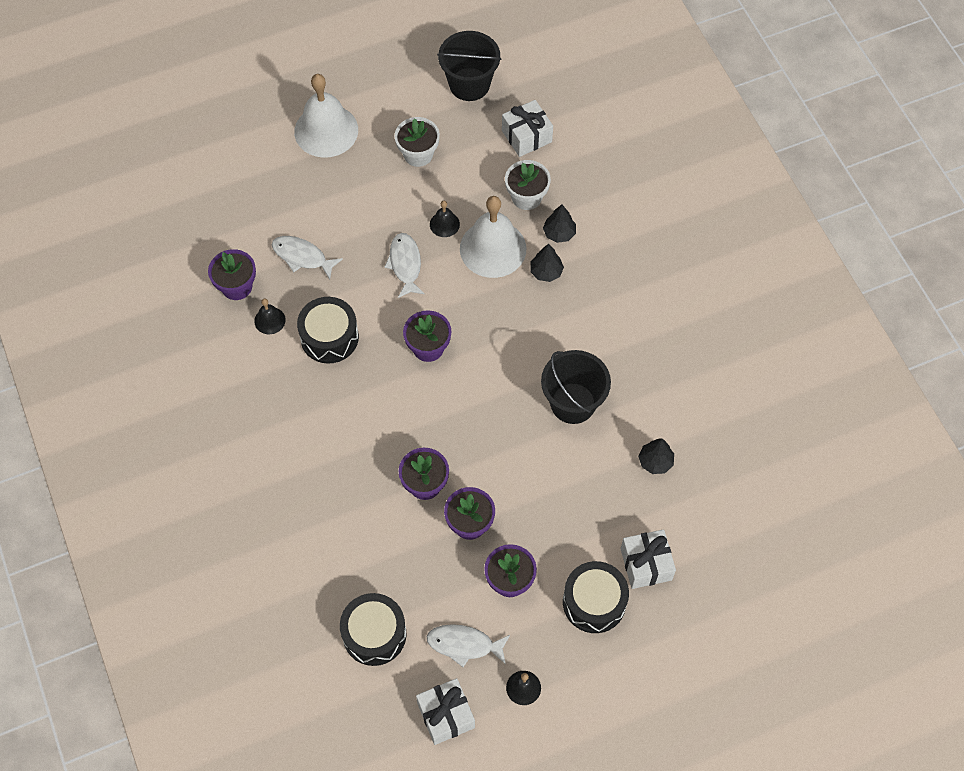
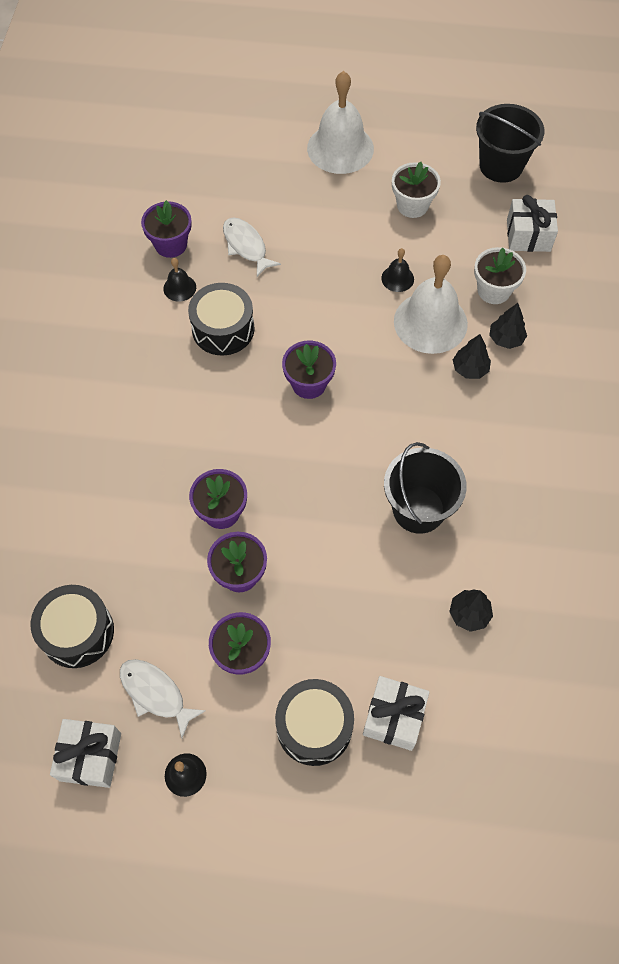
camera: 30 degrees right, 0 degrees up
(405, 264) = (336, 297): white fish -> none

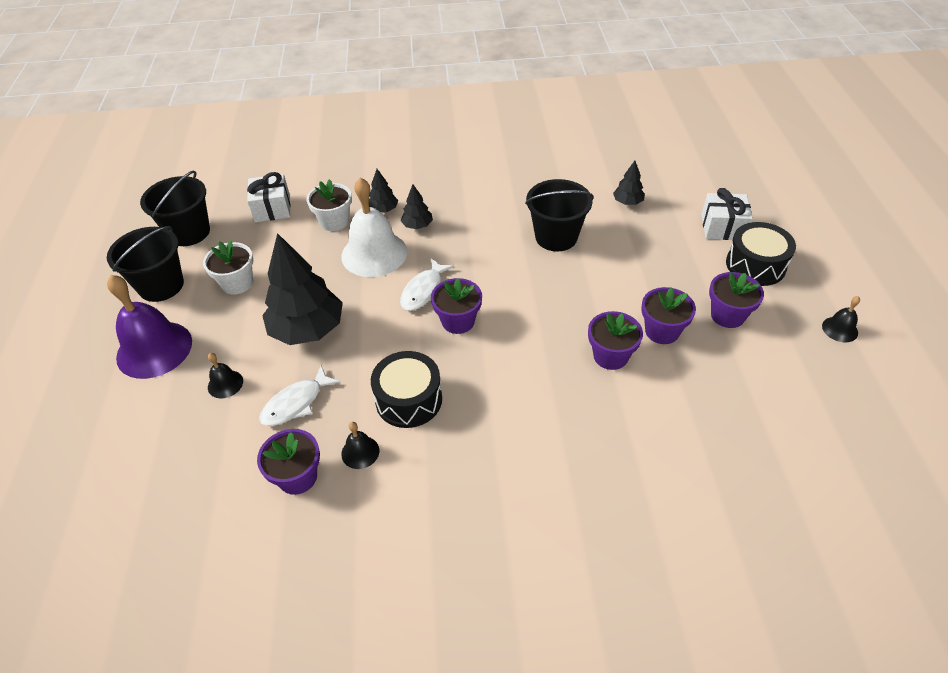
camera: 100 degrees left, 15 degrees down
(77, 632) = (777, 435): black drum -> none
(90, 756) = (871, 393): white gift -> none
(155, 694) = (793, 363): white fish -> white fish (424, 291)
(333, 258) = (307, 329): none -> black tree
(340, 148) = (154, 349): white bell -> purple bell
(397, 278) = (327, 281): black bell -> black bell (225, 384)
(423, 148) = (161, 286): none -> black bucket

